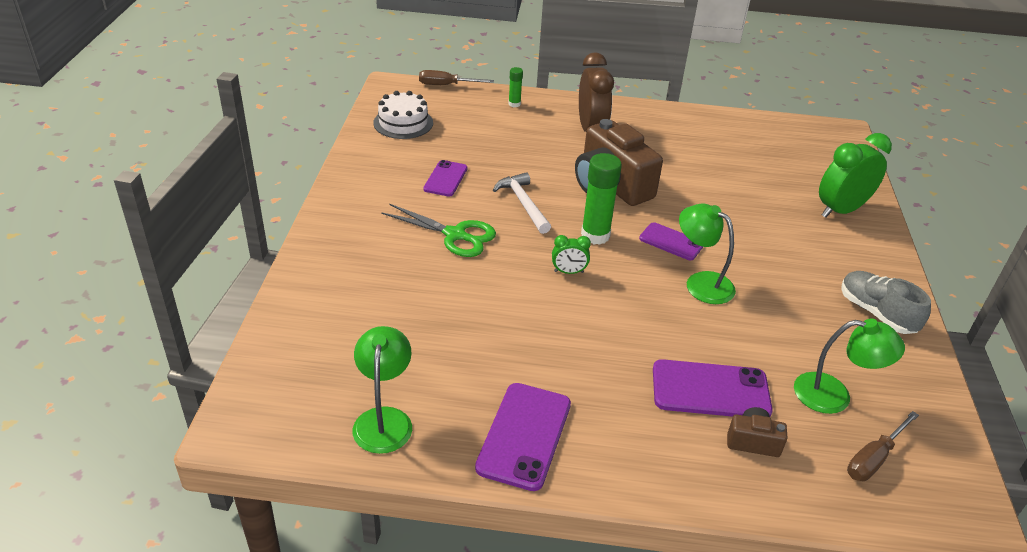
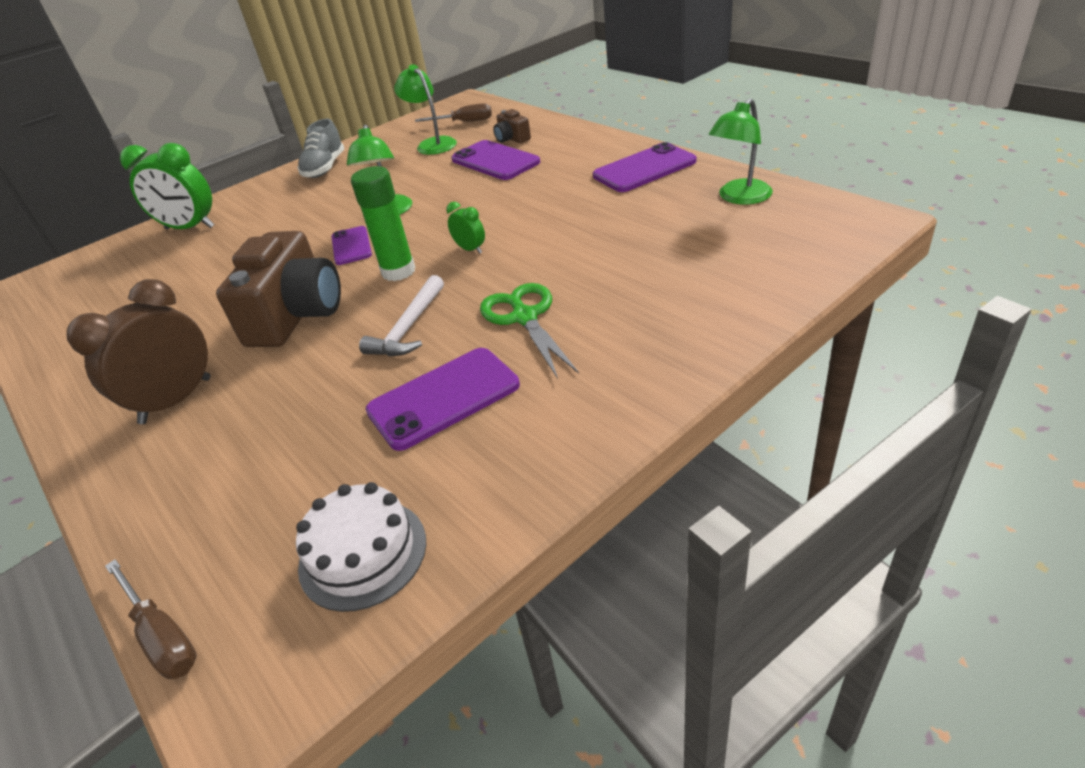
camera: 130 degrees left, 0 degrees up
(445, 179) = (443, 398): purple phone -> purple phone, size x1.60
(514, 104) = (161, 508): green glue stick -> none

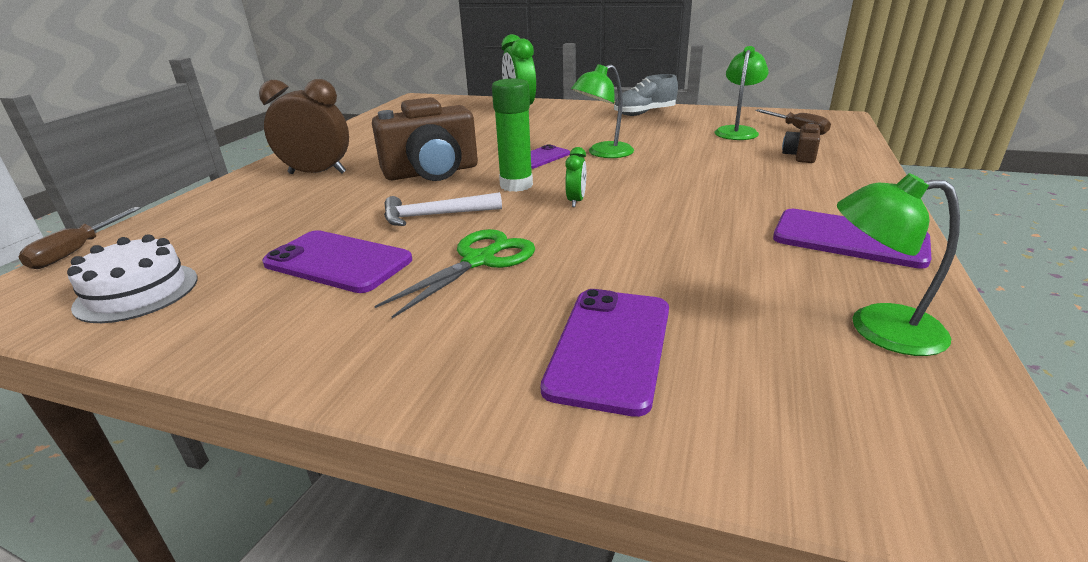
camera: 55 degrees right, 10 degrees down
(495, 161) = (745, 162): purple phone -> purple phone (610, 347)

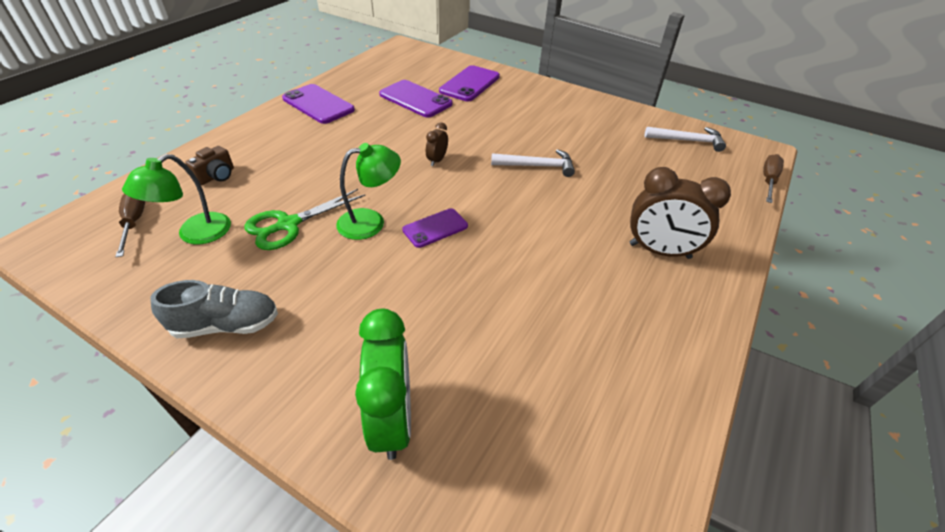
camera: 170 degrees left, 15 degrees up
(137, 292) = (688, 141): white cake -> white hammer
(338, 262) = (589, 140): purple phone -> purple phone (415, 99)
(432, 172) = (543, 225): brown camera -> none
(479, 261) = (512, 127): green scissors -> green scissors (288, 224)
(516, 185) = (472, 188): green glue stick -> none
(576, 201) = (437, 160): green clock -> brown clock
(877, 328) = (371, 74): green lamp -> none

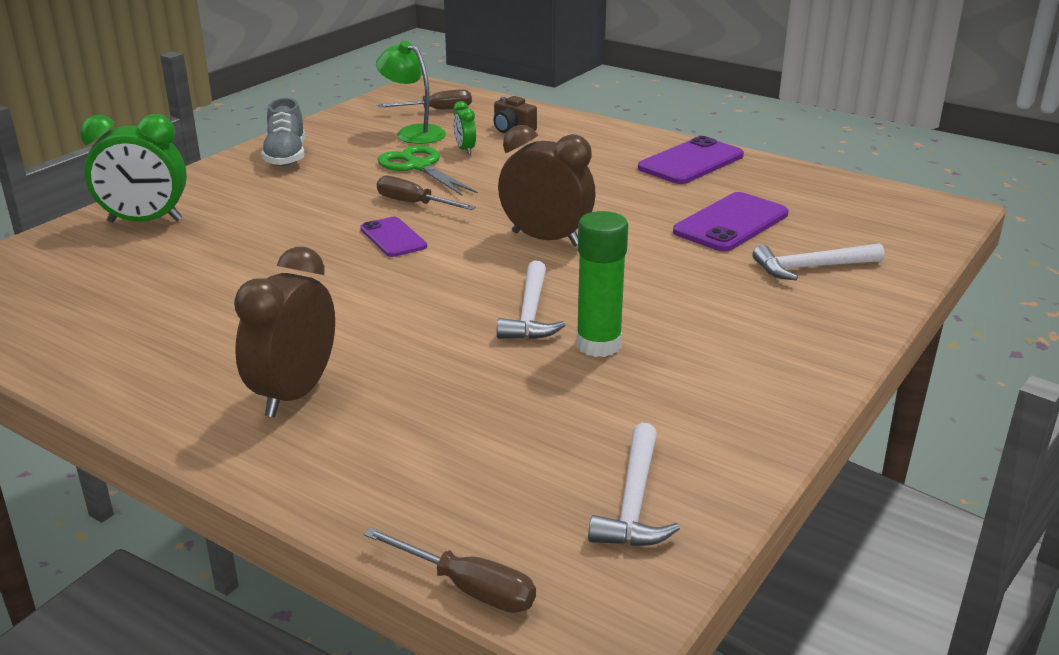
camera: 95 degrees right, 15 degrees down
(256, 200) = (465, 149): none -> green clock
(371, 222) = (414, 204): green lamp -> brown screwdriver
(437, 160) = (546, 239): brown clock -> brown clock, size x2.06
(469, 84) = (811, 267): purple phone -> white hammer
(565, 145) = (598, 345): none -> green glue stick

